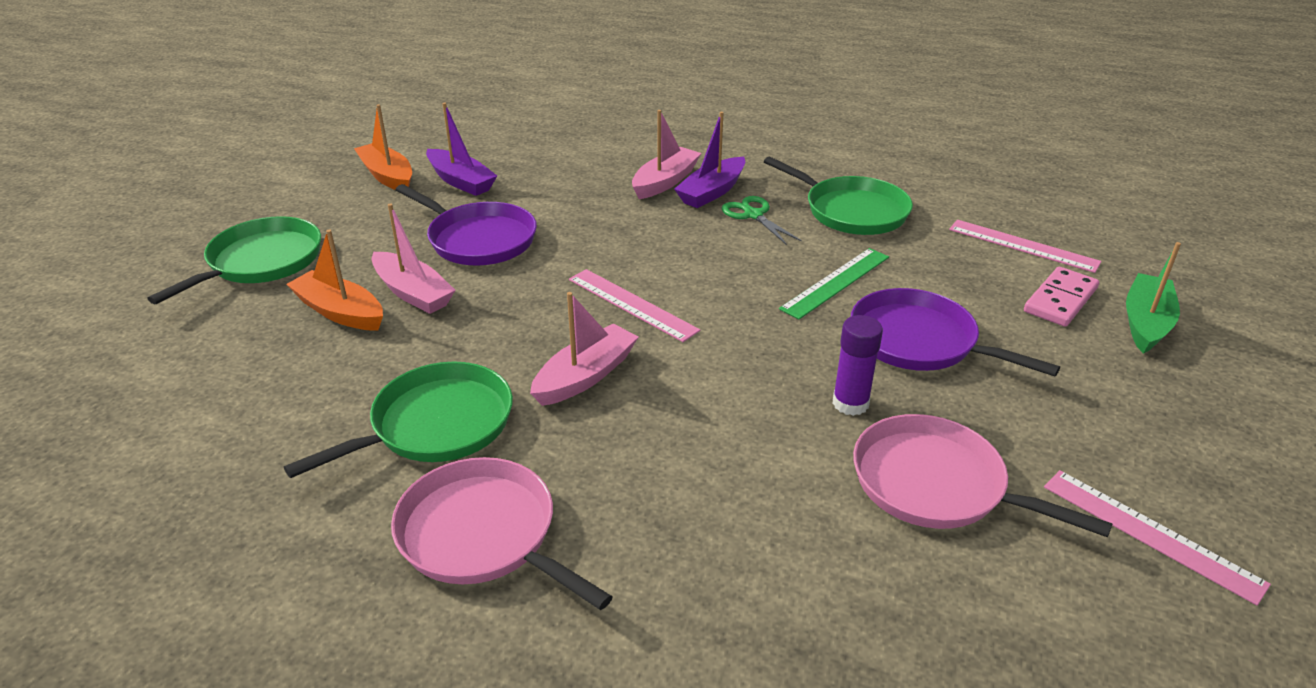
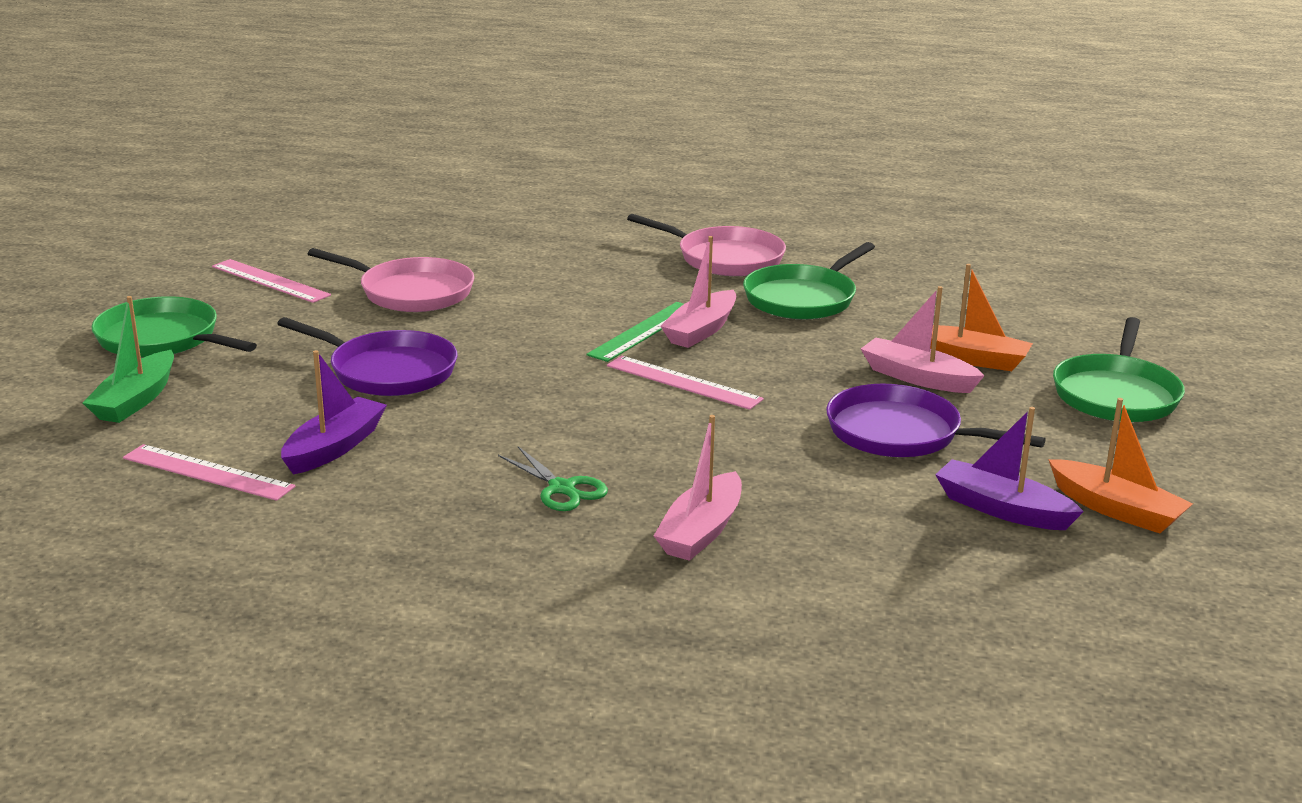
camera: 170 degrees right, 10 degrees down
(712, 192) = (626, 519): purple boat -> purple boat (334, 447)
(836, 282) = (461, 416): green ruler -> green ruler (643, 331)
(850, 403) = (466, 328): purple glue stick -> none
(852, 211) = (422, 504): green pan -> green pan (162, 339)
(1060, 300) = (211, 415): pink domino -> none

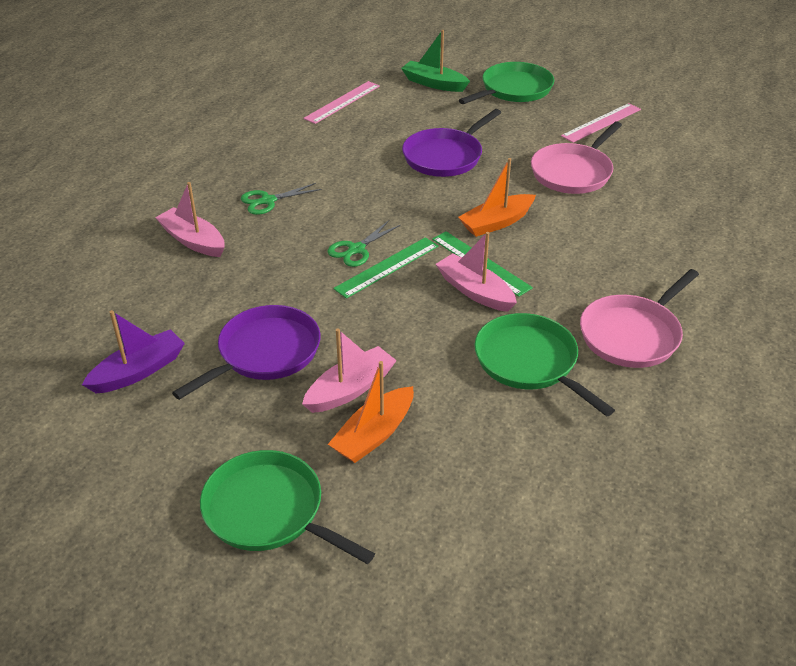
camera: 105 degrees right, 15 degrees up
(334, 447) = (352, 136): purple boat -> none
(655, 405) = (356, 249): none -> green scissors
(683, 382) = (387, 267): pink ruler -> green ruler
(1116, 509) = (101, 431): orange boat -> orange boat (496, 223)

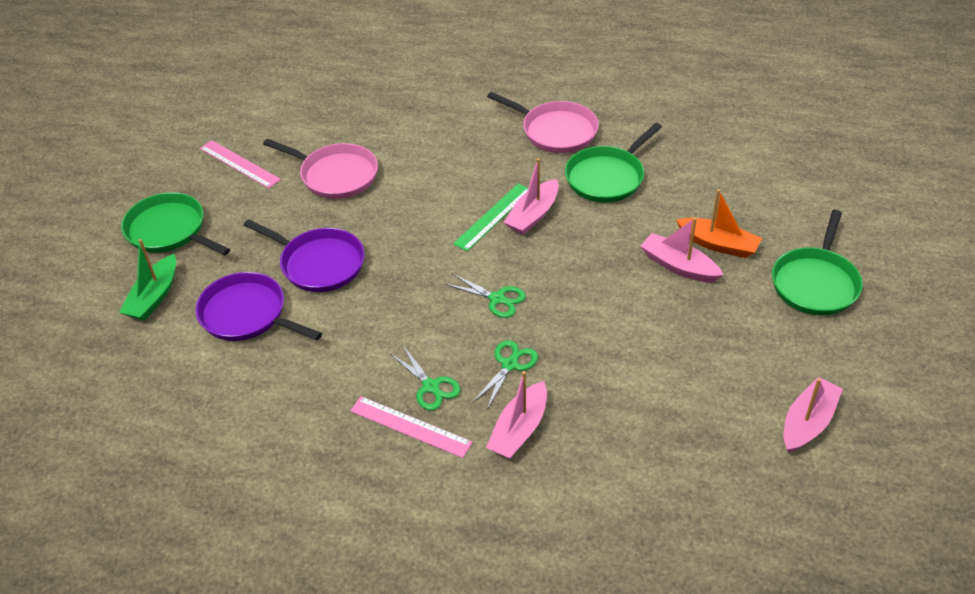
camera: 100 degrees left, 5 degrees up
(77, 432) = (807, 422): none -> pink boat
(138, 371) = (720, 407): purple boat -> none
(265, 352) = (660, 327): purple pan -> purple pan (247, 314)
(269, 245) = (509, 365): none -> green scissors
(342, 102) = (203, 371): pink ruler -> pink ruler (410, 427)
(387, 267) = (517, 273): green ruler -> none
(496, 223) = (430, 214): orange boat -> none

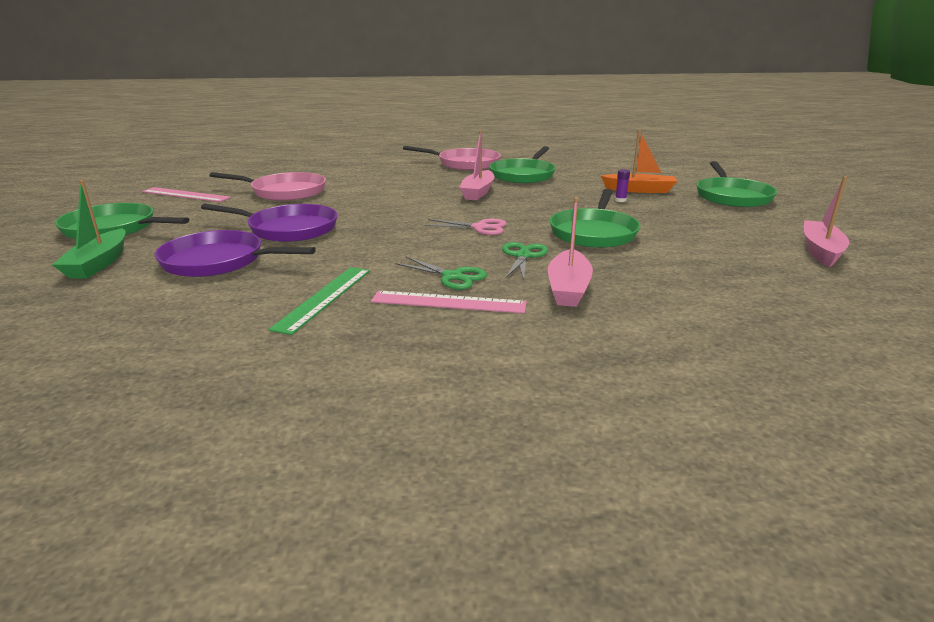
camera: 20 degrees left, 20 degrees down
(493, 216) = (443, 196): green ruler -> green ruler (324, 298)
(497, 299) = (480, 227): green scissors -> pink scissors
(603, 334) = (594, 233): none -> green pan
(678, 266) = (620, 200): pink boat -> purple glue stick

